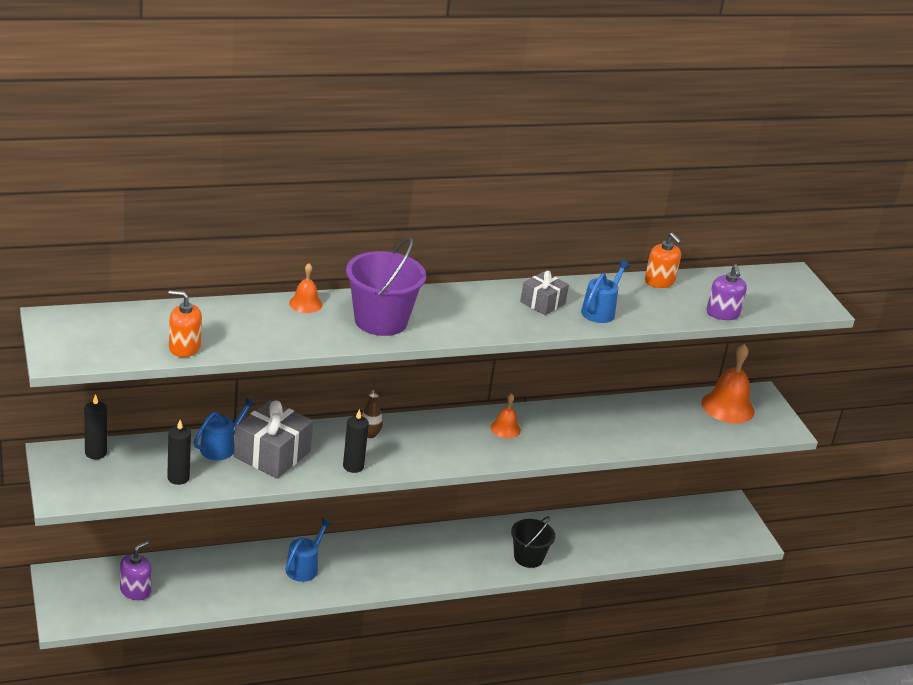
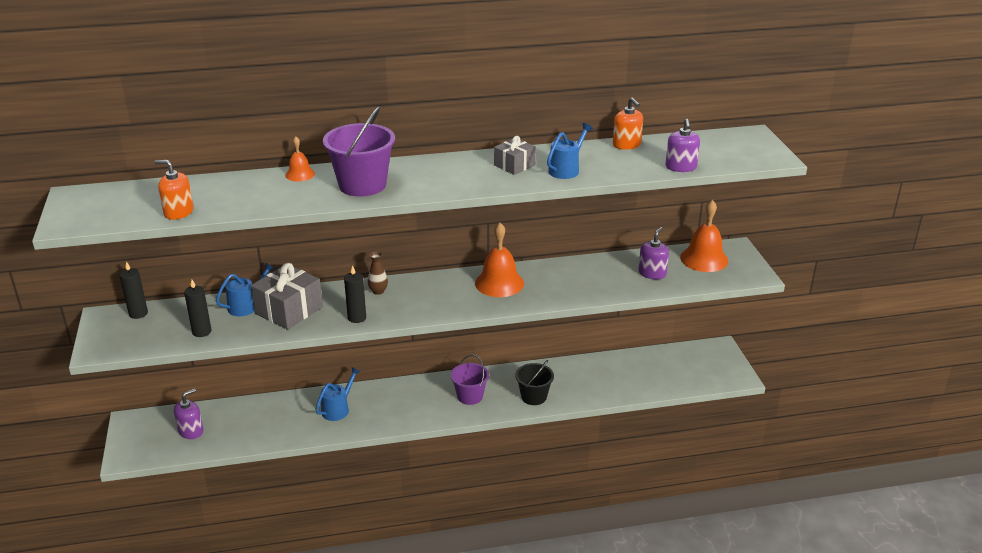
camera: 10 degrees right, 0 degrees up
(455, 555) = (470, 396): none -> purple bucket
(505, 429) = (499, 283): orange bell -> orange bell, size x1.83
(673, 423) = (652, 273): none -> purple soap dispenser

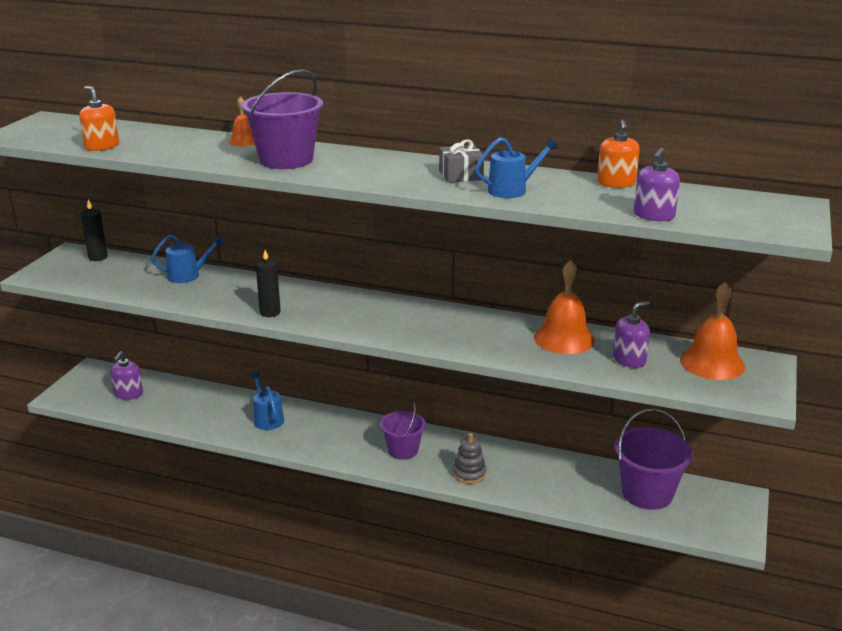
camera: 30 degrees right, 5 degrees down
(191, 431) = (128, 394): purple soap dispenser -> purple soap dispenser turned 120 degrees clockwise
(202, 332) = (128, 285): black candle -> none
(289, 310) = (219, 289): grey gift -> none
(338, 409) = (267, 418): blue watering can -> blue watering can turned 90 degrees counterclockwise
(378, 291) = (316, 296): brown vase -> none
(499, 283) = (444, 321): orange bell -> orange bell (564, 338)
(534, 396) = (469, 474): black bucket -> grey stacking toy
(662, 366) = (647, 493): none -> purple bucket

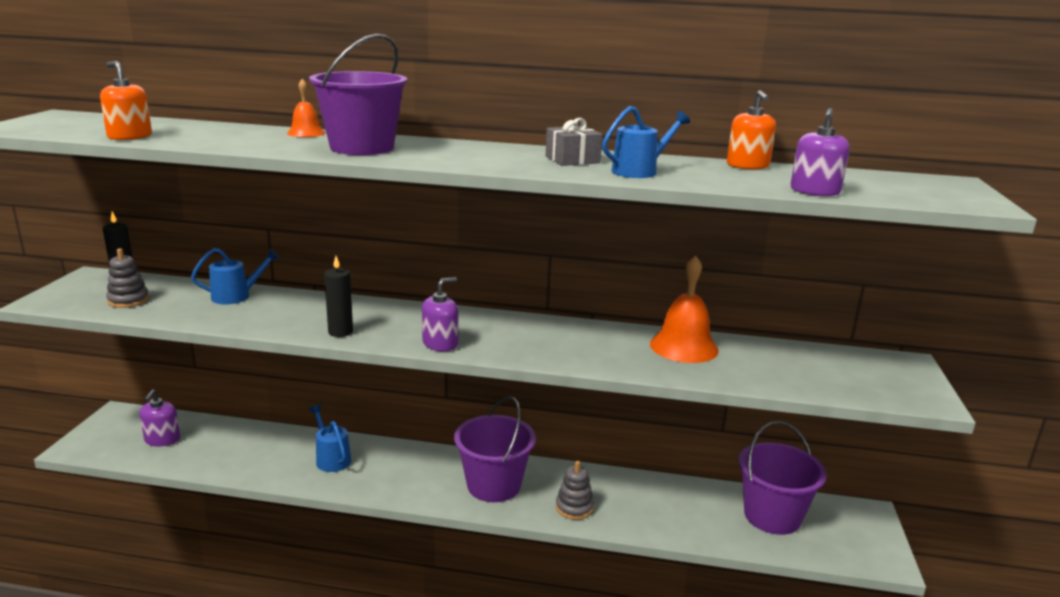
camera: 10 degrees left, 5 degrees down
(101, 276) = (128, 300): none -> grey stacking toy
(403, 450) = (493, 485): purple bucket -> purple bucket, size x1.56
(629, 359) = (764, 366): purple soap dispenser -> purple soap dispenser (440, 344)
(712, 363) = (852, 365): orange bell -> none

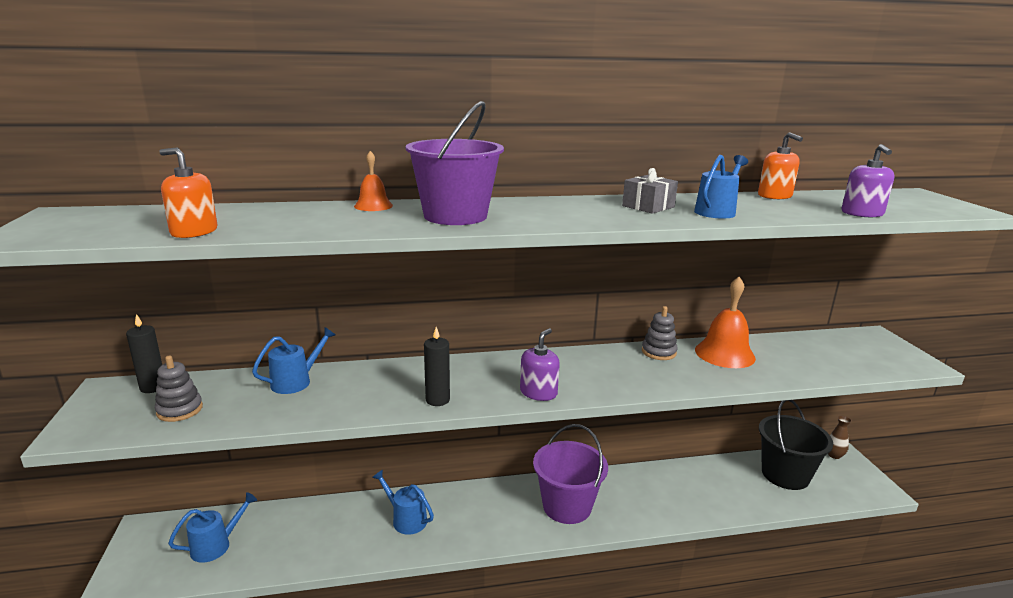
camera: 20 degrees left, 0 degrees up
(162, 439) = (216, 545): purple soap dispenser -> blue watering can
(574, 507) = (644, 509): grey stacking toy -> grey stacking toy (658, 352)
(772, 516) = (785, 475): purple bucket -> black bucket
(857, 512) = (834, 455): none -> brown vase

